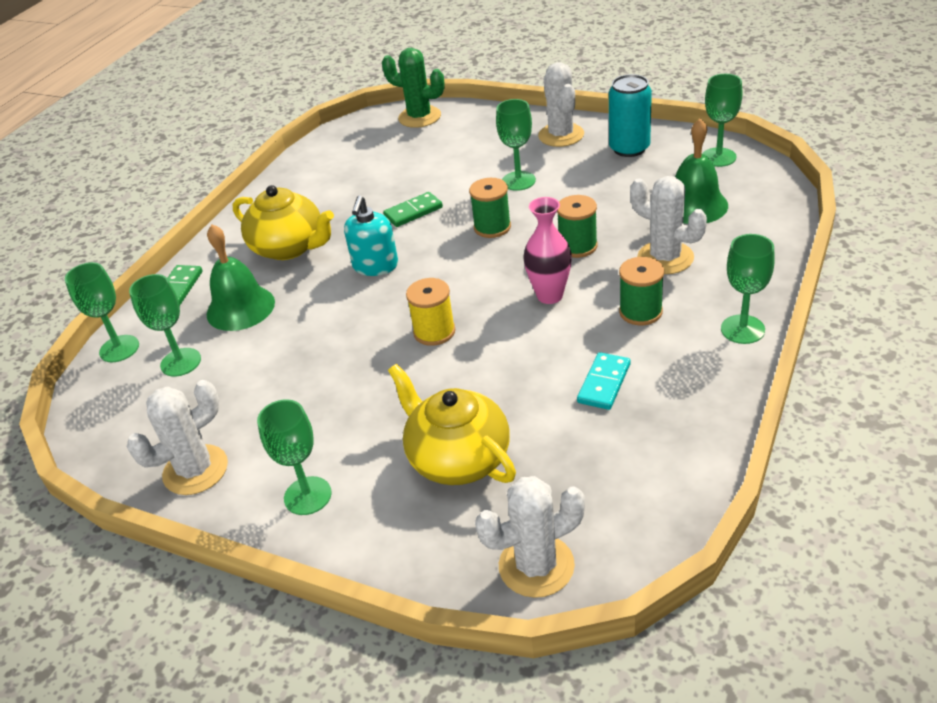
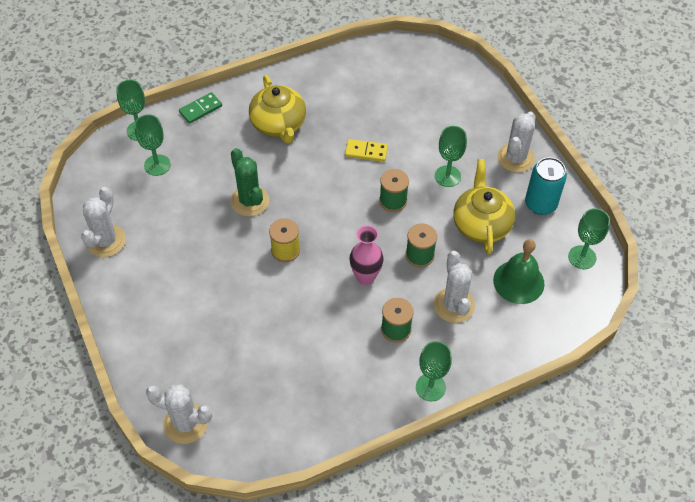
camera: 35 degrees right, 15 degrees up
(195, 470) = (106, 241): white cactus -> white cactus turned 75 degrees counterclockwise
(240, 308) = (215, 150): green bell -> none
(307, 496) = (135, 299): green goblet -> none
(375, 266) = (305, 177): turquoise soap dispenser -> none
(413, 212) = (366, 152): green domino -> yellow domino
(419, 117) = (454, 71): green cactus -> green cactus (250, 201)
(457, 458) = (215, 337): yellow teapot -> yellow teapot (481, 224)
(604, 383) = (325, 356): turquoise domino -> none

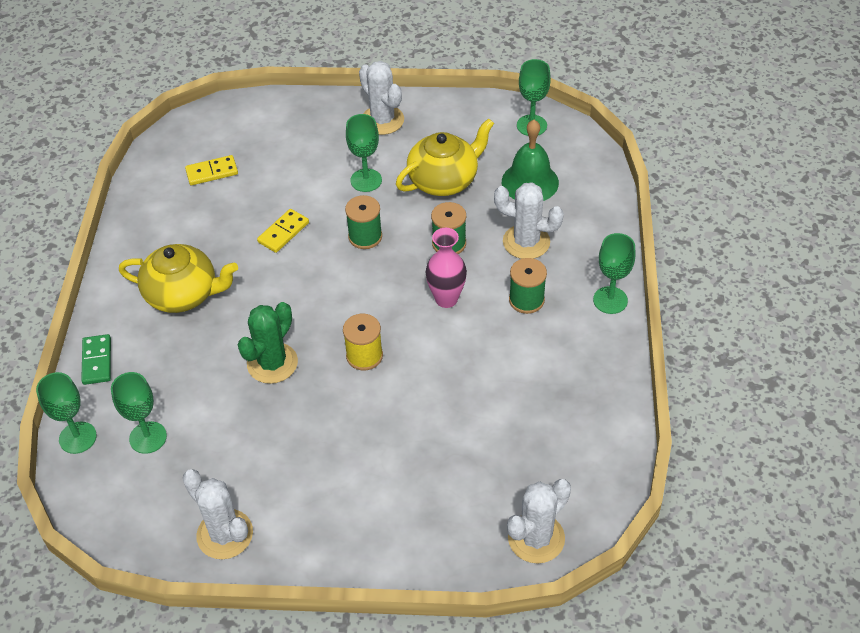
camera: 60 degrees left, 5 degrees down
(250, 201) = (272, 363): green cactus -> green cactus turned 60 degrees counterclockwise
(394, 85) = (212, 172): none -> yellow domino
(481, 224) = (444, 180): yellow teapot -> yellow teapot turned 120 degrees clockwise
(540, 204) = (451, 127): turquoise can -> none

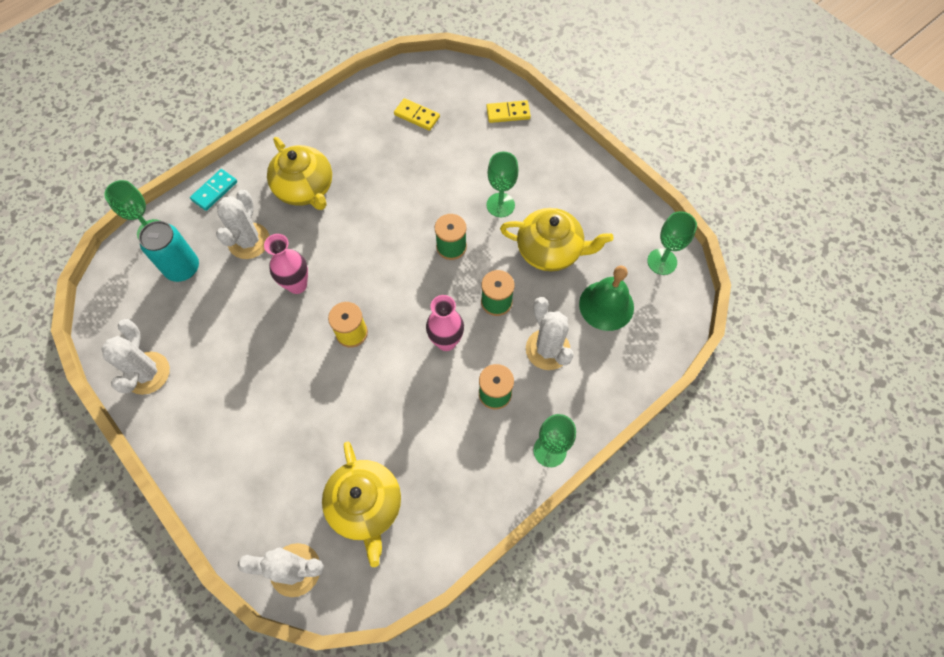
camera: 45 degrees right, 15 degrees up
(97, 361) = (214, 191): green domino -> turquoise domino
(148, 437) = (182, 268): green goblet -> turquoise can
(272, 363) = (297, 285): green cactus -> pink vase
(283, 232) = (407, 198): yellow domino -> yellow domino (508, 113)
(382, 120) = (564, 168): white cactus -> white cactus (249, 241)
(531, 450) = (366, 505): none -> yellow teapot

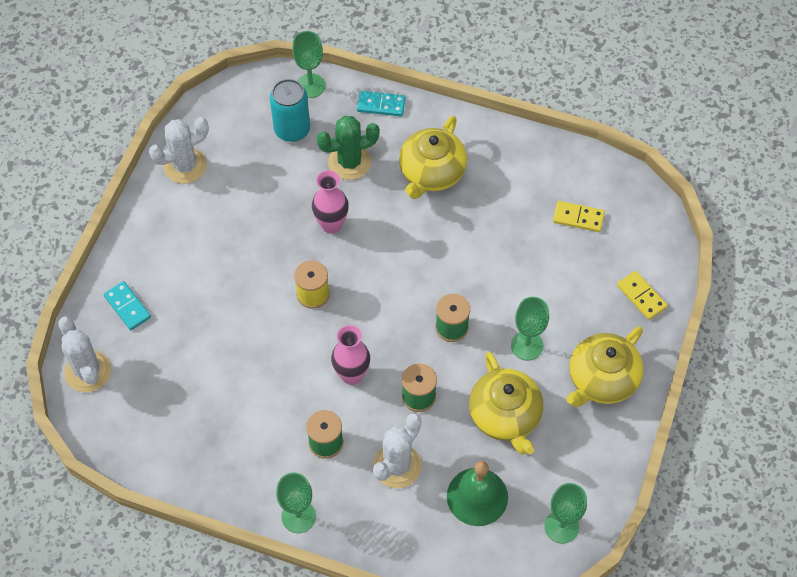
camera: 60 degrees right, 5 degrees down
(249, 241) = (349, 162): white cactus -> green cactus
(253, 498) = (127, 307): none -> turquoise domino
(366, 505) = (167, 394): yellow teapot -> yellow teapot (601, 380)
(417, 116) = (578, 218): yellow domino -> yellow domino turned 75 degrees counterclockwise

